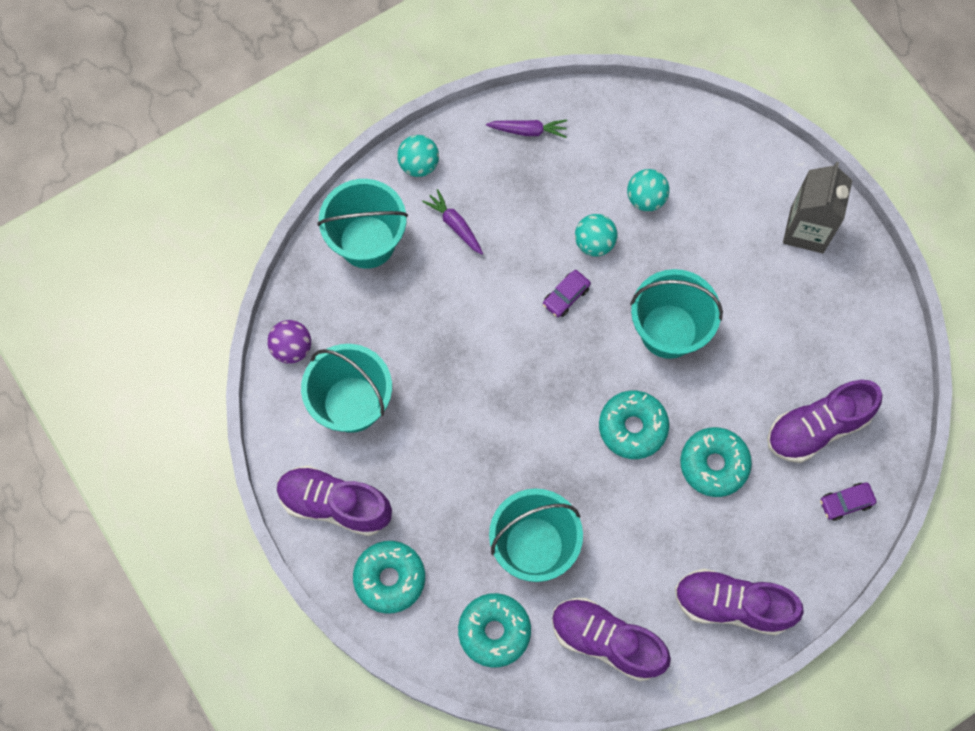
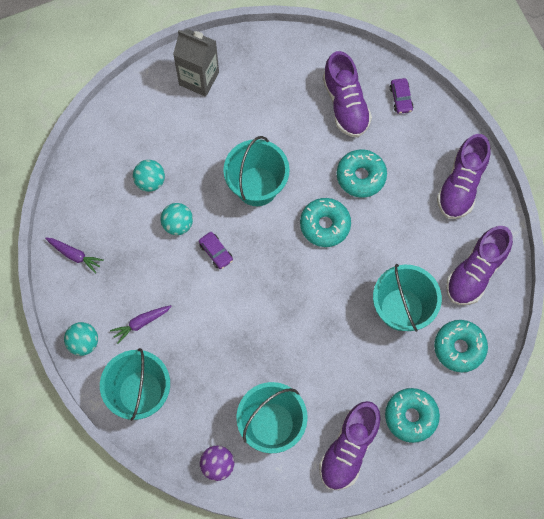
camera: 80 degrees left, 0 degrees up
(528, 131) = (74, 255): purple carrot -> purple carrot turned 105 degrees clockwise

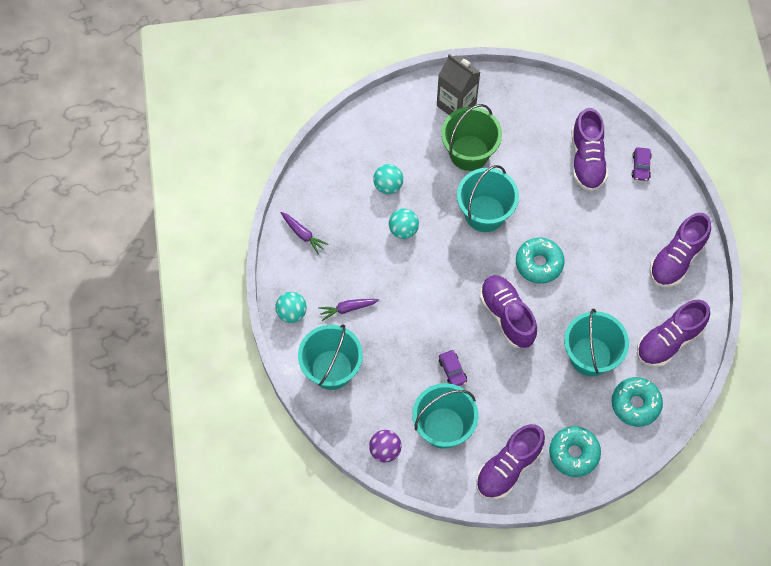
camera: 15 degrees right, 5 degrees down
(216, 252) = (432, 263): purple car -> purple car (452, 371)
(225, 126) = (469, 153): none -> green bucket
(306, 288) = (507, 316): none -> purple shoe
(361, 176) = (584, 228): turquoise donut -> none

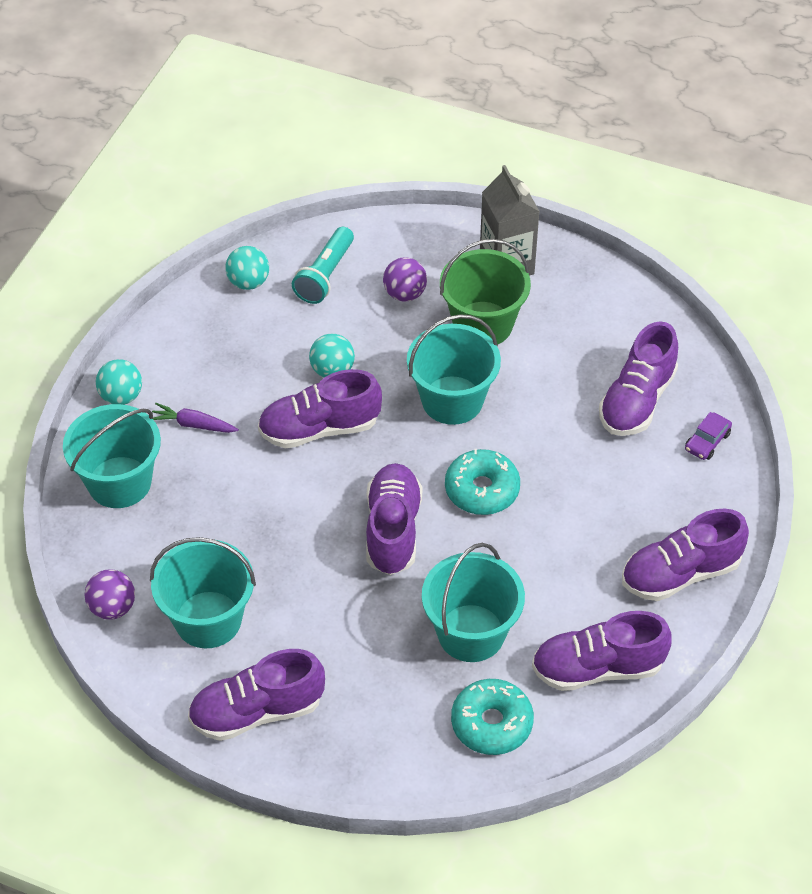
camera: 30 degrees right, 15 degrees down
(303, 234) = (203, 319): purple carrot -> none
(355, 166) = (325, 275): none -> turquoise flashlight
(388, 185) = (350, 314): turquoise ball -> turquoise ball (248, 282)
(410, 155) = (405, 294): none -> purple ball
(422, 272) = (319, 429): none -> purple shoe
(452, 371) = (271, 559): purple car -> none
(574, 453) = (359, 741): turquoise donut -> none

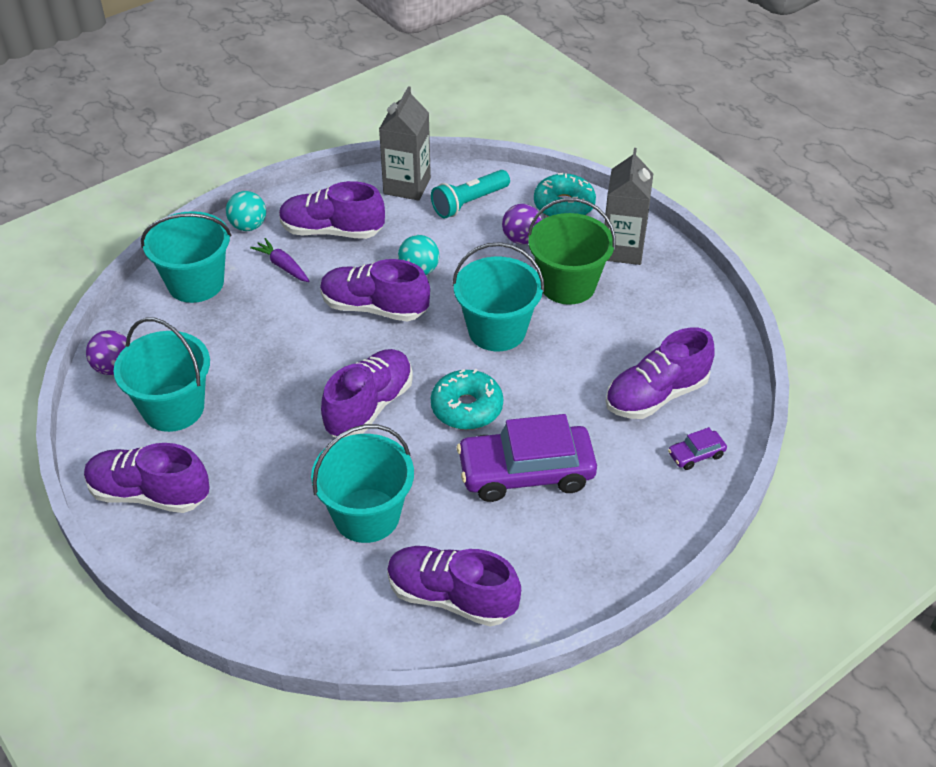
camera: 30 degrees right, 5 degrees down
(248, 282) = (407, 186): turquoise ball -> grey carton
(491, 723) = (324, 597): turquoise donut -> turquoise donut (564, 205)
(578, 526) = (526, 472): none -> purple car
(680, 573) = (588, 553): purple shoe -> purple shoe (332, 231)

